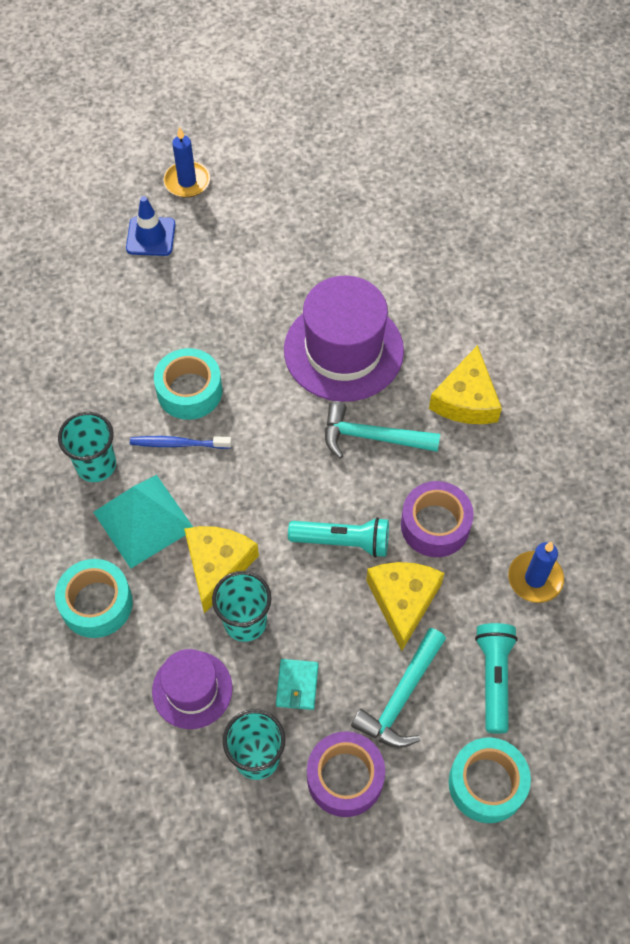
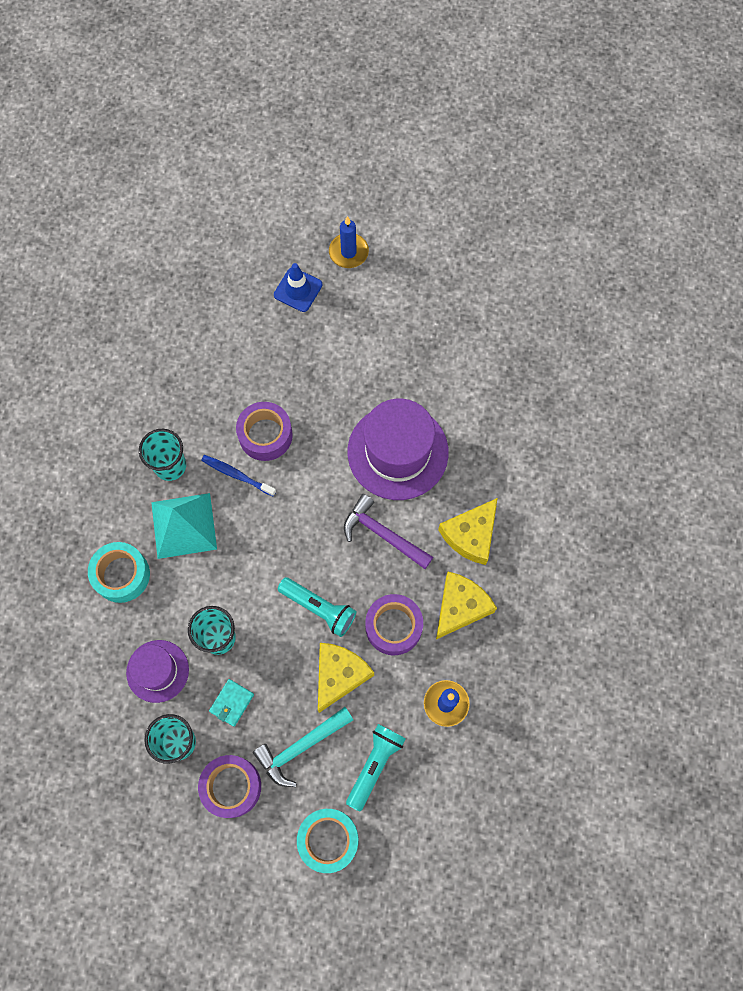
camera: 25 degrees right, 10 degrees up
(189, 391) = (265, 435): turquoise tape -> purple tape
(217, 566) = (219, 585): yellow cheese -> yellow cheese (460, 607)
(372, 437) = (382, 534): turquoise hammer -> purple hammer

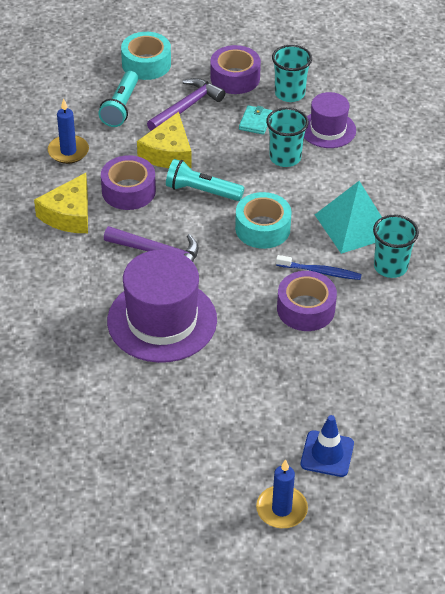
camera: 165 degrees right, 25 degrees down
(121, 575) = (393, 182): turquoise tape -> turquoise tape (262, 228)
(300, 747) = (186, 107): turquoise hammer -> purple hammer
(471, 535) = (69, 267): yellow cheese -> none

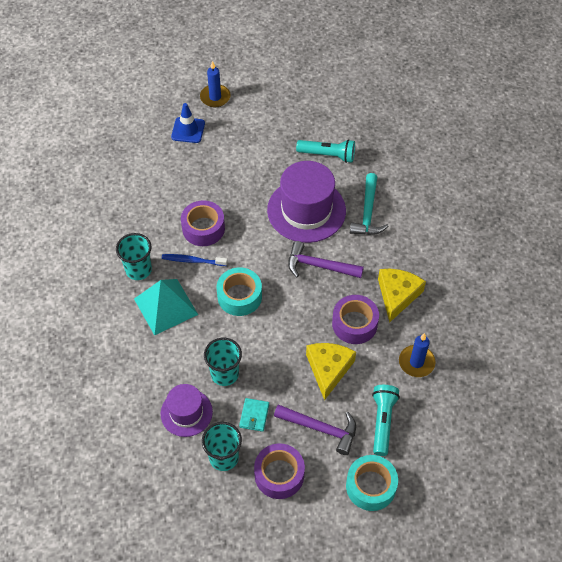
camera: 175 degrees right, 10 degrees up
(78, 310) = (368, 213): none -> turquoise hammer
(186, 107) = (321, 429): purple hammer -> purple hammer turned 105 degrees counterclockwise
(201, 191) = (293, 329): turquoise flashlight -> turquoise flashlight (328, 155)

